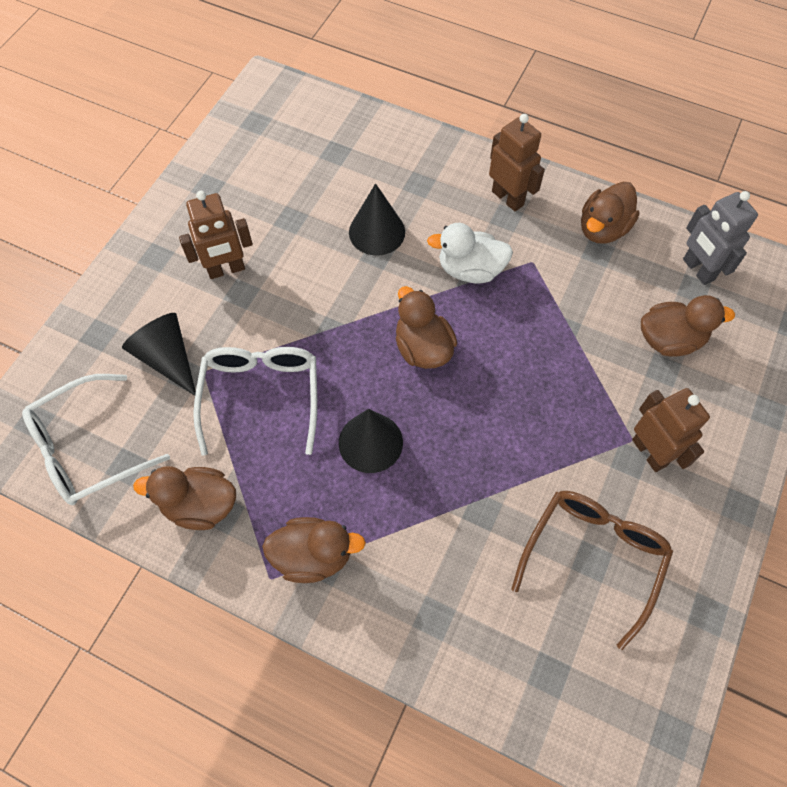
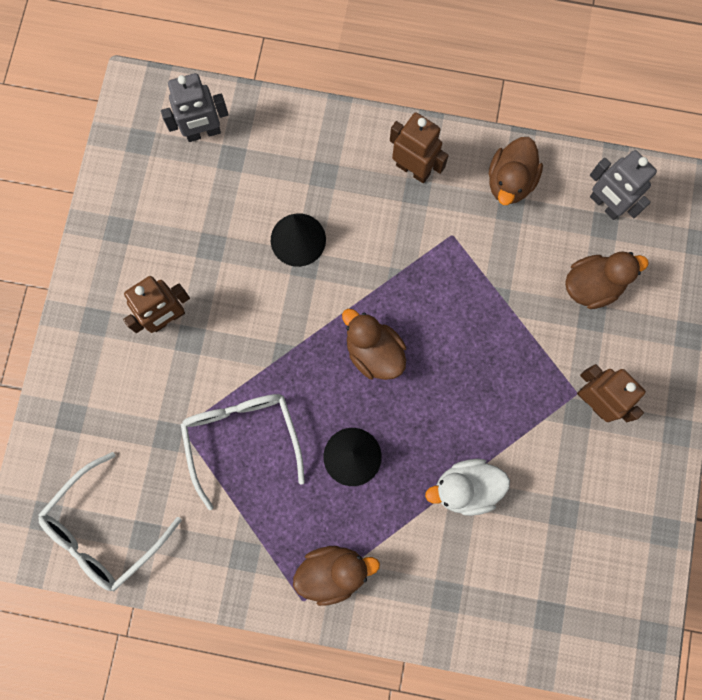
camera: 15 degrees left, 15 degrees up
(167, 358) = (144, 424): black cone -> none
(200, 505) = (222, 554): brown duck -> none
(316, 127) = (203, 132): none -> grey robot
(470, 270) = (396, 259): white duck -> white duck (466, 488)
(592, 558) = (564, 510): brown glasses -> none

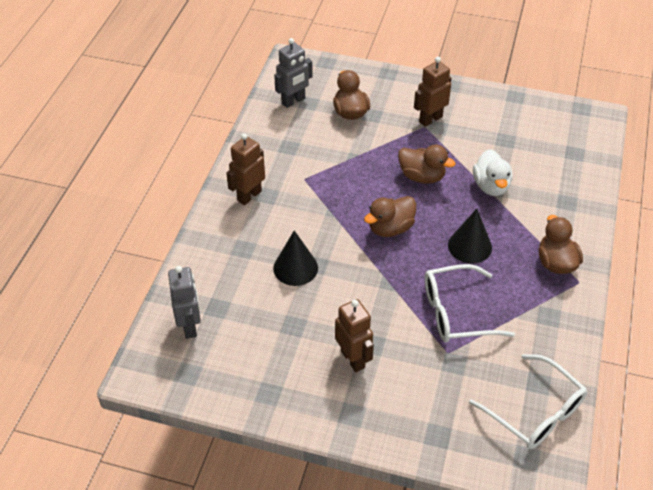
camera: 85 degrees left, 30 degrees down
(510, 181) = (268, 145): brown duck -> brown duck (422, 176)

